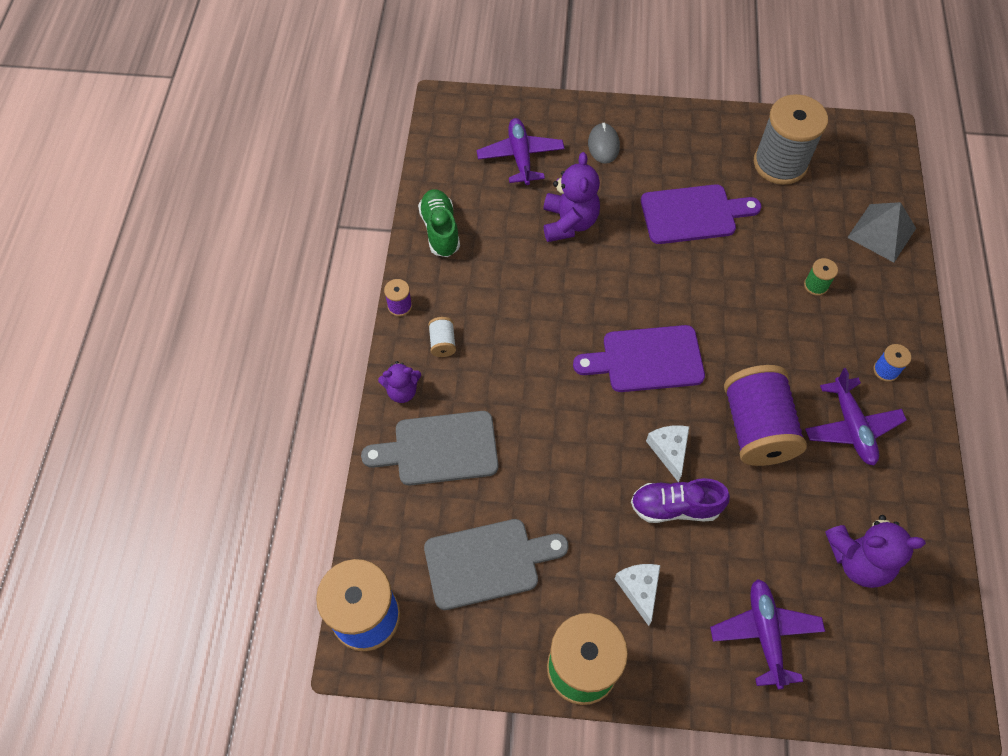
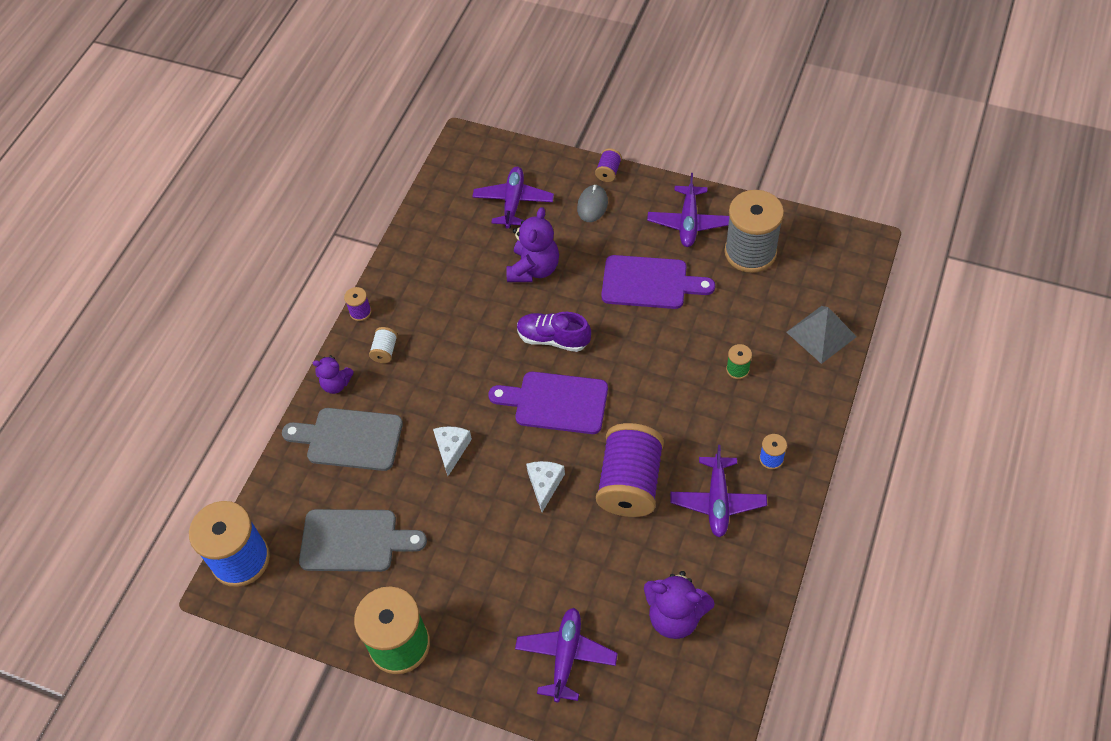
camera: 20 degrees right, 5 degrees down
(440, 230) = (419, 253): green shoe -> none
(606, 108) = (608, 172): none -> purple spool
(639, 589) = (472, 593): white cheese -> white cheese (451, 449)
(675, 507) = (530, 533): purple shoe -> purple shoe (553, 339)
(707, 145) = (688, 222): none -> purple plane

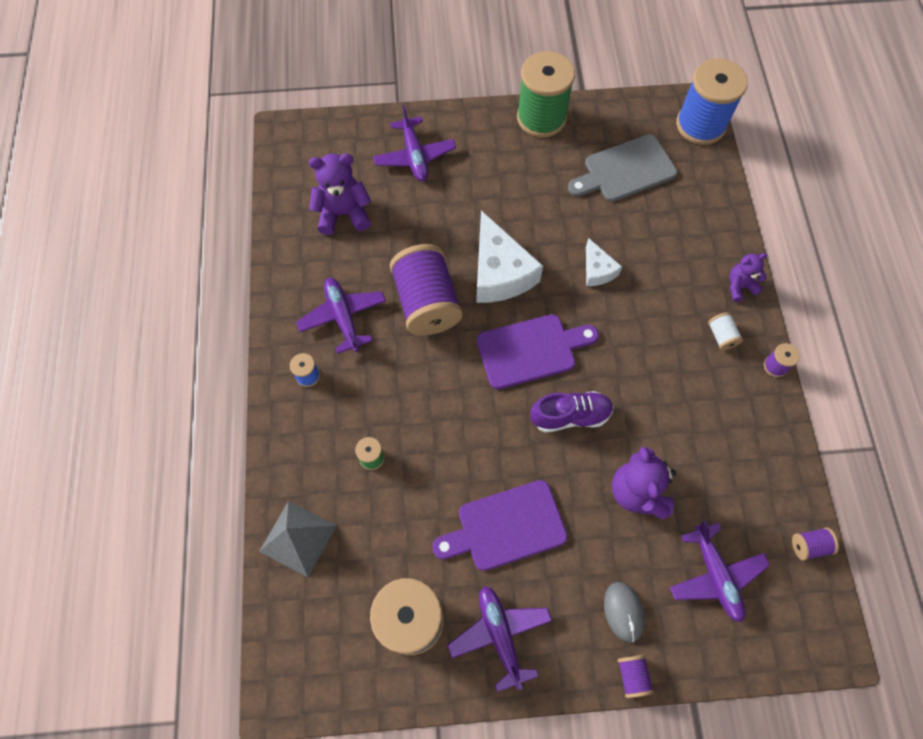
camera: 150 degrees right, 10 degrees up
(349, 439) = (690, 244): grey cutting board -> none
(434, 195) = (809, 545): none -> purple spool
(544, 484) = (499, 272): white cheese -> white cheese, size x1.90

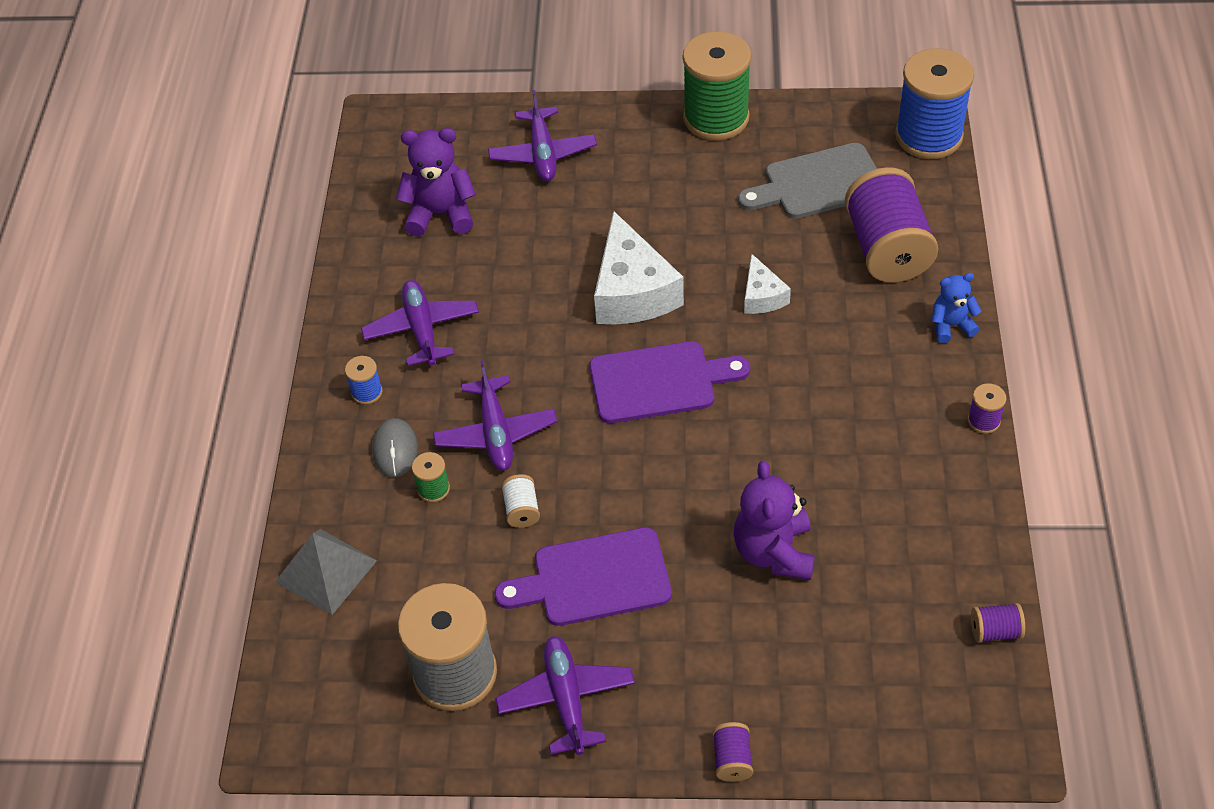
camera: 10 degrees right, 15 degrees down
(426, 302) = (532, 320): purple spool -> purple spool (887, 248)
(570, 416) = (699, 459): purple shoe -> none
(623, 611) = (732, 686): grey mouse -> grey mouse (395, 450)
(715, 575) = (862, 655): purple plane -> purple plane (496, 433)
(721, 336) = (916, 381): white spool -> white spool (522, 510)
(740, 286) = (951, 326): purple teddy bear -> blue teddy bear

